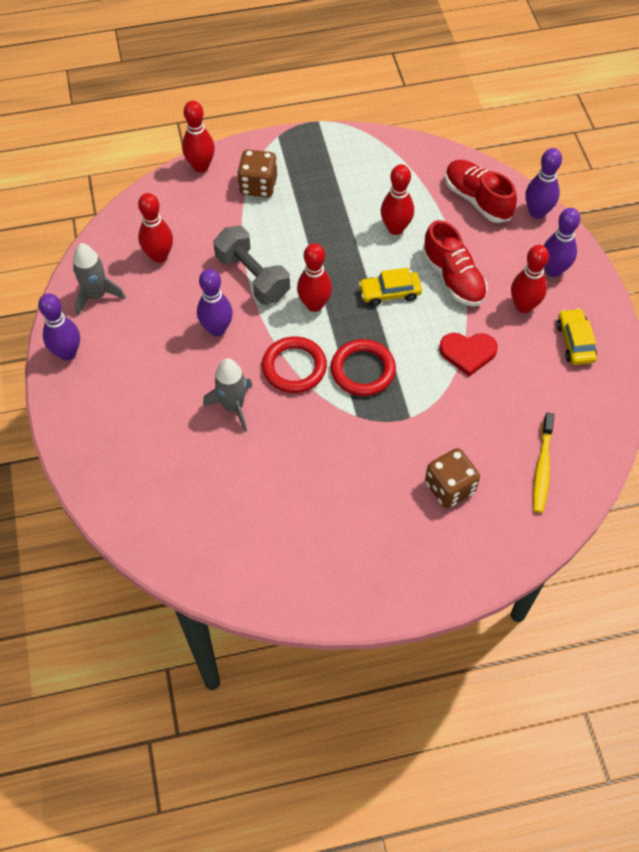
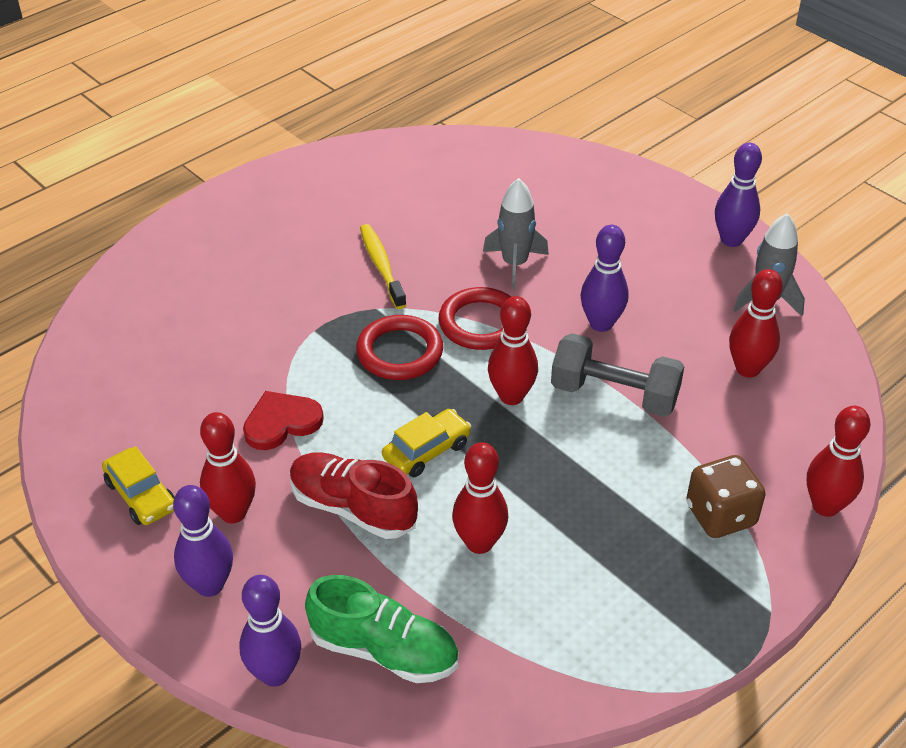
camera: 150 degrees right, 15 degrees down
(449, 487) = (233, 287): brown dice -> none
(477, 199) = (384, 650): red shoe -> green shoe
(542, 467) = (134, 343): yellow toothbrush -> yellow toothbrush (381, 266)

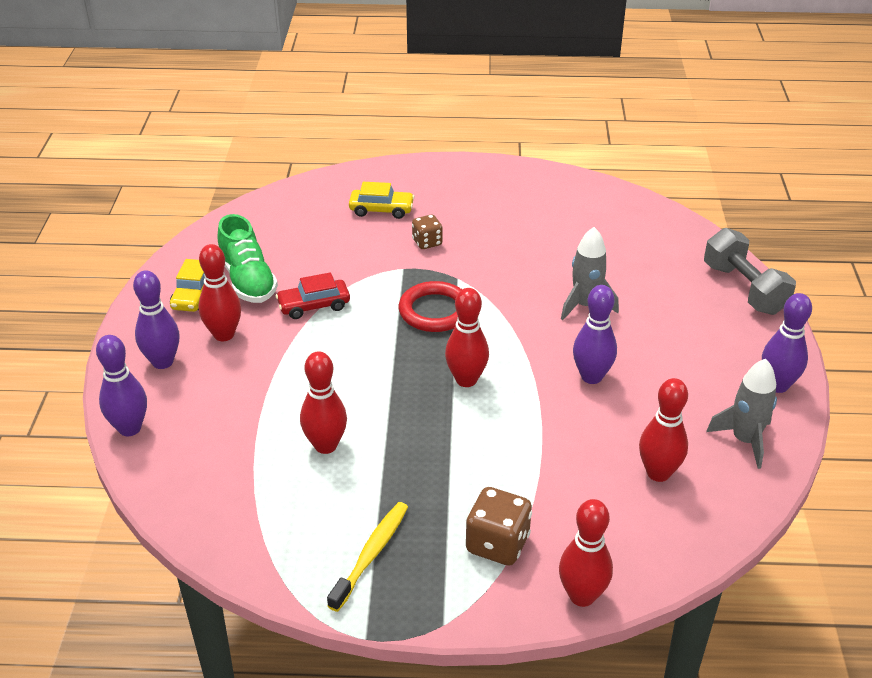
camera: 45 degrees right, 5 degrees down
(281, 422) = (314, 306): red heart -> red car
(301, 291) = (427, 242): none -> brown dice
(352, 508) = (286, 376): red shoe -> none
(381, 266) = (495, 256): yellow toothbrush -> yellow toothbrush (371, 555)
(384, 650) = (195, 460): green shoe -> green shoe (248, 280)
(426, 451) = (370, 375): yellow car -> yellow car (381, 210)
(480, 323) = (509, 326): red ring -> none
(614, 395) = (535, 424): grey dumbbell -> grey dumbbell (744, 289)

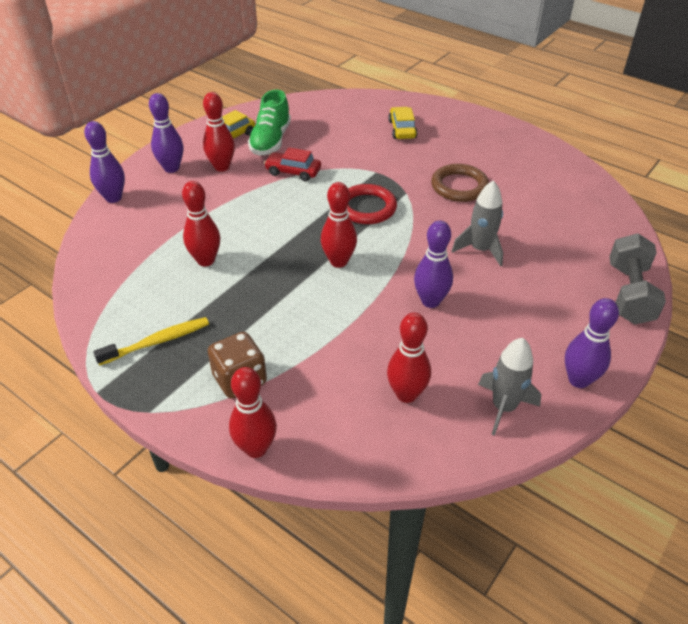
camera: 35 degrees right, 5 degrees up
(381, 210) = (402, 129): yellow car -> yellow car turned 135 degrees counterclockwise
(427, 242) = (410, 162): brown dice -> none
(502, 249) = (459, 186): none -> brown ring

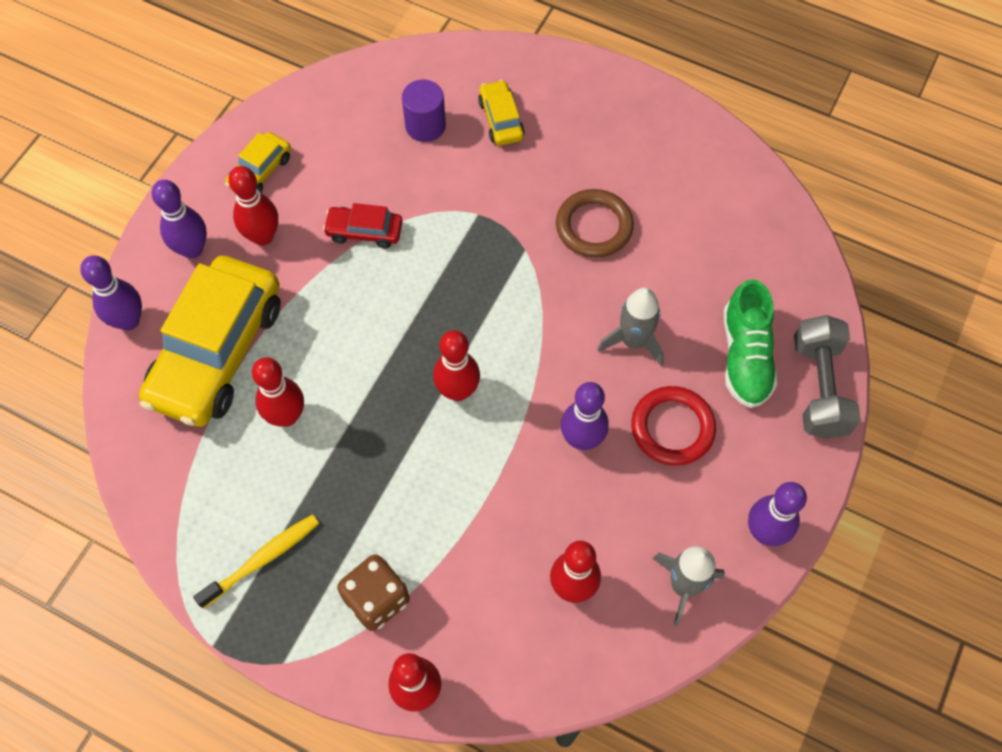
camera: 10 degrees left, 20 degrees up
(169, 220) = (218, 352): none -> yellow car
(270, 141) = (319, 171): green shoe -> green shoe (745, 357)
(349, 127) = (425, 126): none -> purple cylinder
(367, 208) = (477, 287): red ring -> red ring (672, 428)

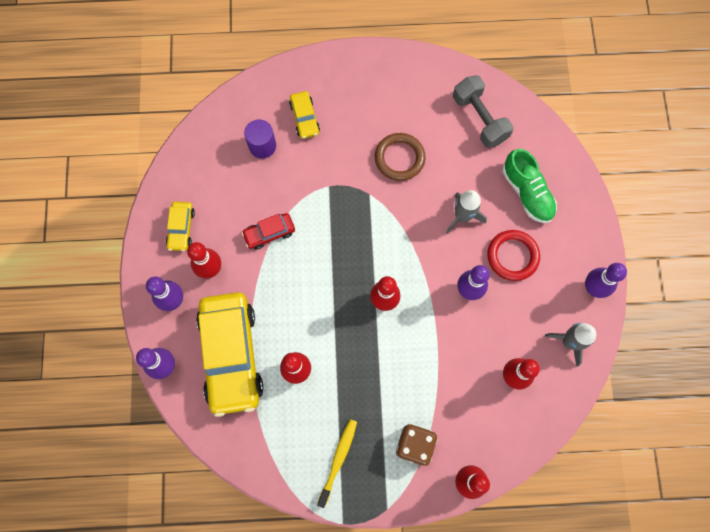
camera: 30 degrees left, 10 degrees up
(501, 119) = (305, 118): yellow car -> yellow car turned 150 degrees counterclockwise
(819, 388) = (575, 189): grey dumbbell -> grey dumbbell (479, 119)

